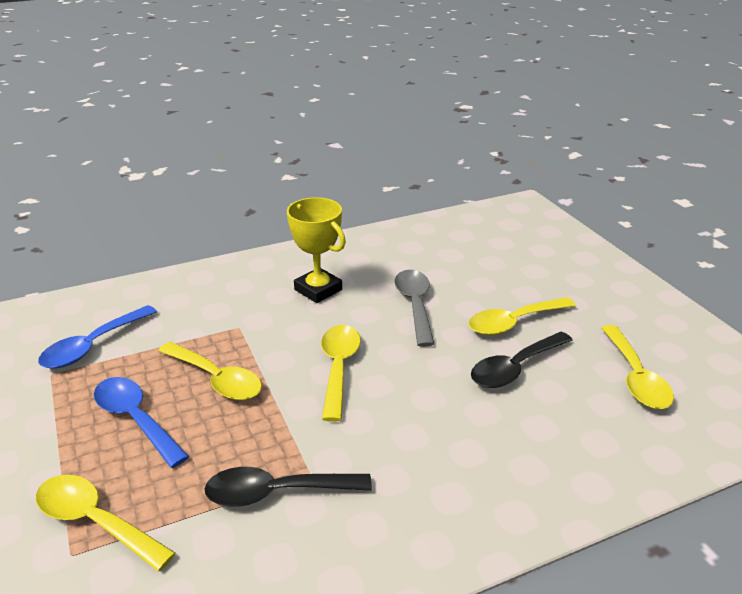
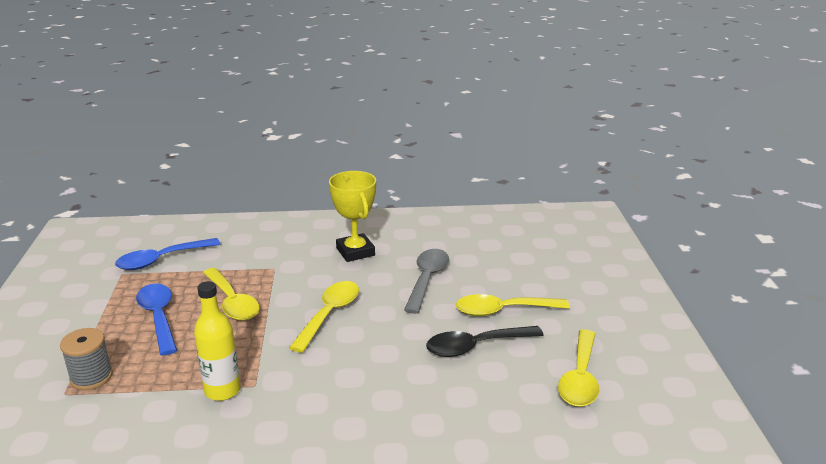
camera: 20 degrees right, 5 degrees down
(95, 521) = (91, 377): yellow spoon -> grey spool
(276, 492) = (222, 390): black spoon -> yellow bottle

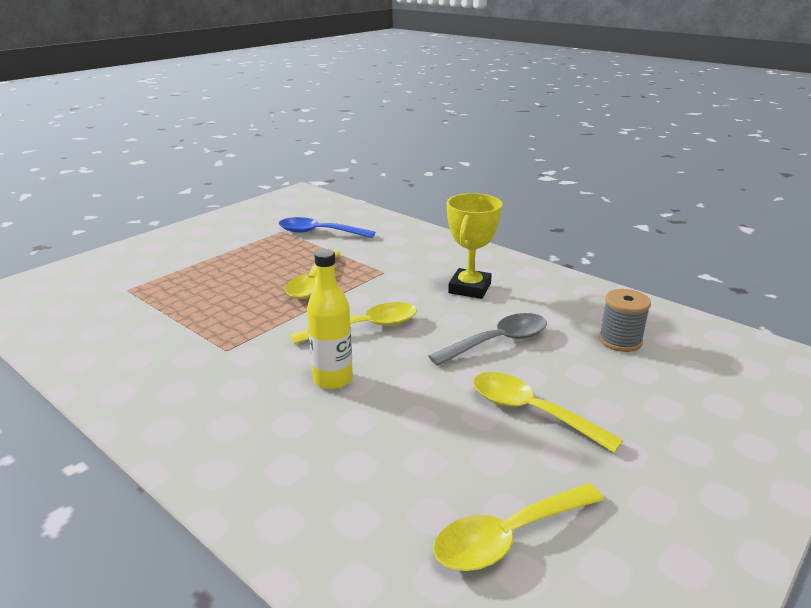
camera: 45 degrees right, 0 degrees up
(91, 377) = (155, 287): grey spool -> grey spool (620, 341)
(158, 317) = (253, 269): blue spoon -> none
(222, 390) = (202, 341): yellow bottle -> yellow bottle (333, 379)
(475, 346) = (445, 428): black spoon -> none

